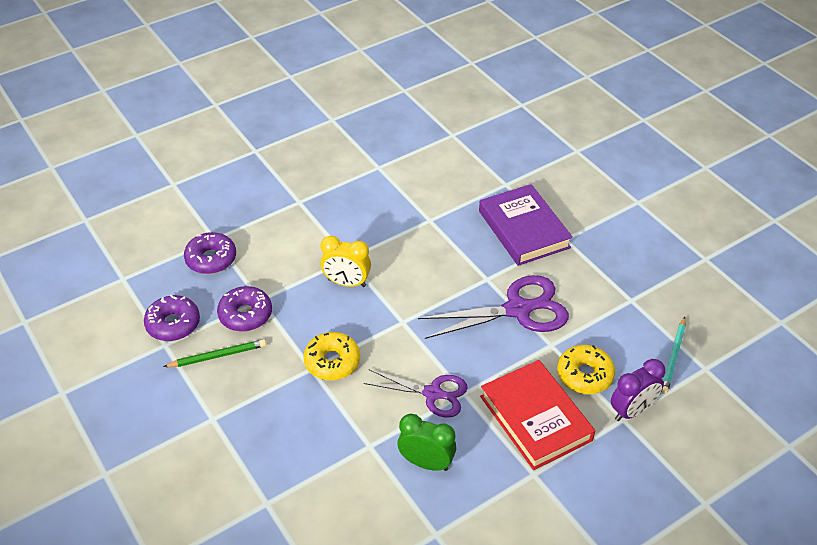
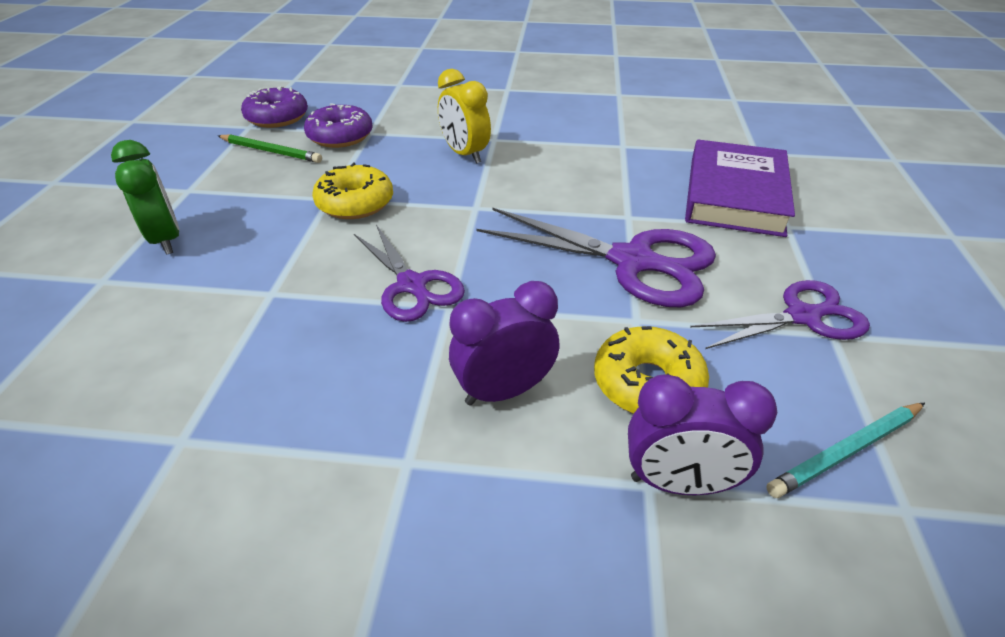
camera: 40 degrees right, 5 degrees down
(211, 259) = (375, 94): purple donut -> none
(426, 463) = (298, 349): green clock -> green clock (166, 239)
(535, 418) = (504, 391): red book -> purple clock
(613, 297) = (803, 316): none -> purple scissors

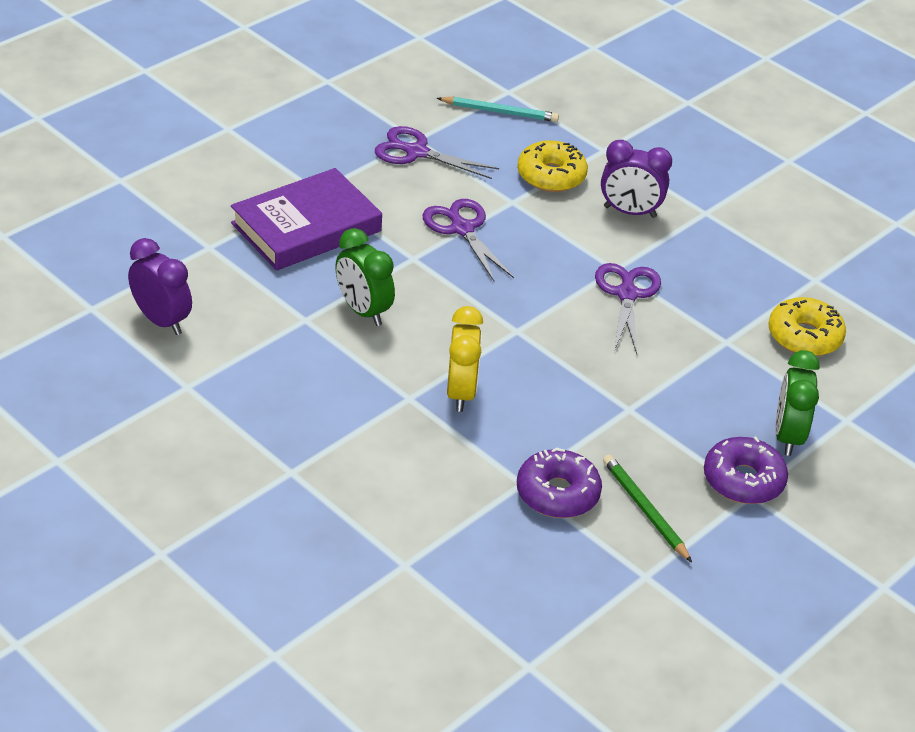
camera: 145 degrees left, 0 degrees up
(277, 118) = (604, 575): purple donut -> purple donut (743, 480)
(355, 203) = (611, 390): yellow donut -> yellow donut (804, 336)
(598, 166) = (363, 311): none -> green clock
(633, 262) = (462, 229): purple scissors -> purple scissors, size x0.65
(679, 483) = (590, 143): purple clock -> purple clock (161, 321)

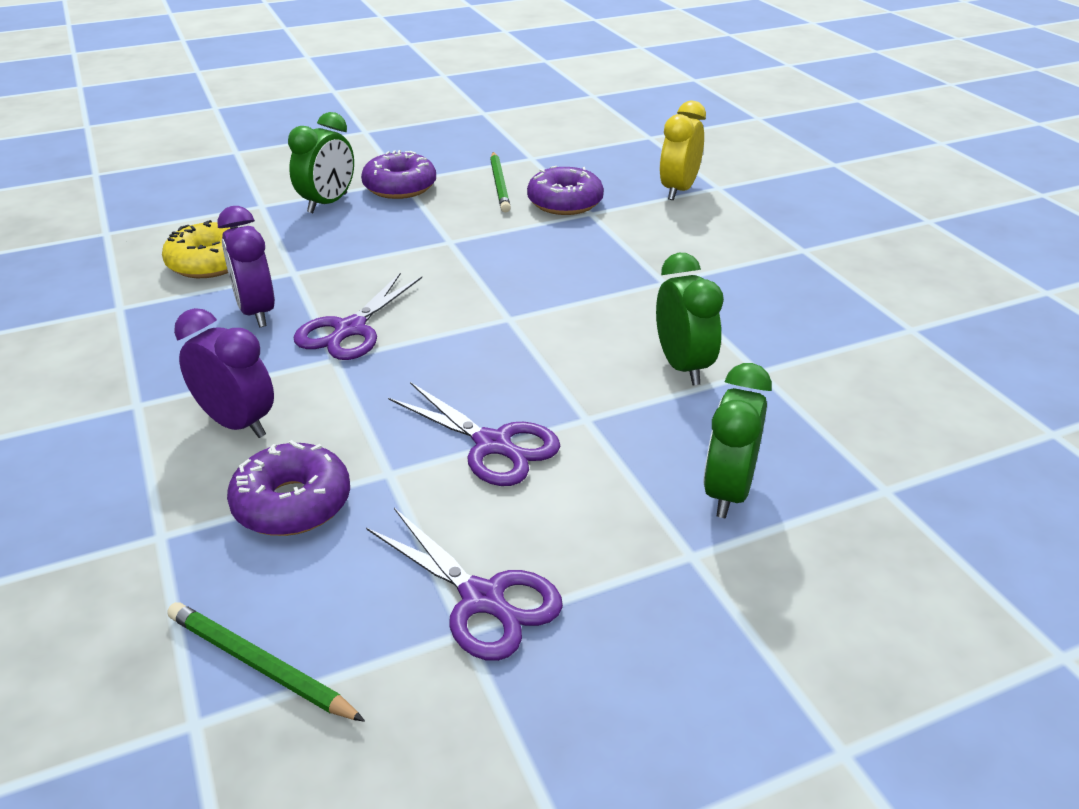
camera: 155 degrees left, 5 degrees down
(161, 321) = (950, 400): purple clock -> purple clock (256, 312)
(306, 227) = (728, 492): purple book -> green clock
(461, 393) = (608, 277): yellow clock -> yellow clock (678, 190)
(462, 229) = (493, 445): purple scissors -> purple scissors turned 45 degrees counterclockwise
(499, 112) = (260, 665): turquoise pencil -> green pencil
(551, 176) = (292, 503): yellow donut -> purple donut

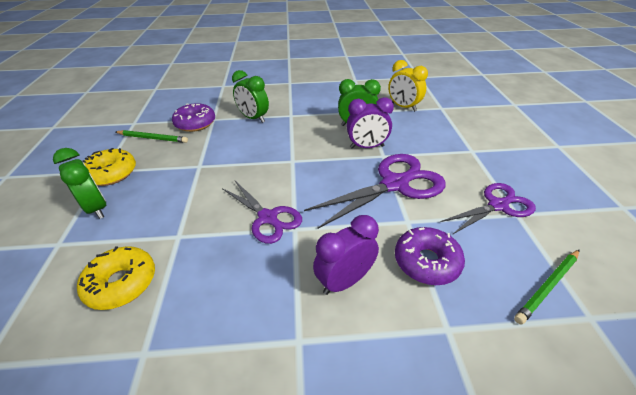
camera: 70 degrees left, 5 degrees up
(256, 312) = (217, 260): purple clock -> purple clock (367, 147)
(400, 187) = (111, 173): purple donut -> yellow donut
(493, 445) = (395, 184): purple scissors -> purple scissors, size x1.54
(678, 190) = (216, 94): yellow clock -> yellow clock (403, 107)
(728, 492) = (438, 135): green clock -> green clock (253, 118)

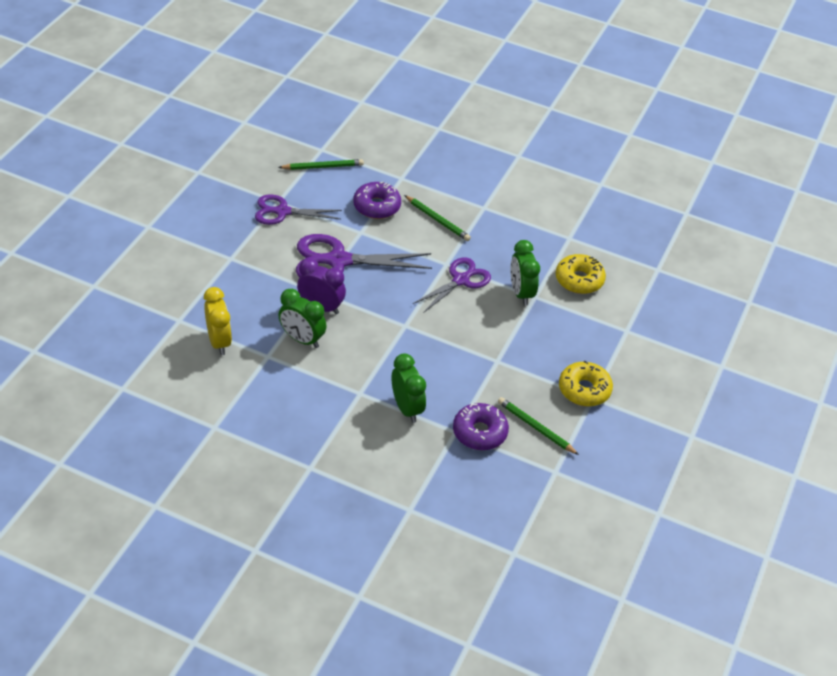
camera: 155 degrees left, 5 degrees up
(97, 208) = (597, 352): green clock -> green clock (521, 293)
(268, 218) = (461, 280): purple scissors -> purple scissors turned 60 degrees clockwise
(344, 281) = (437, 220): purple clock -> green pencil

